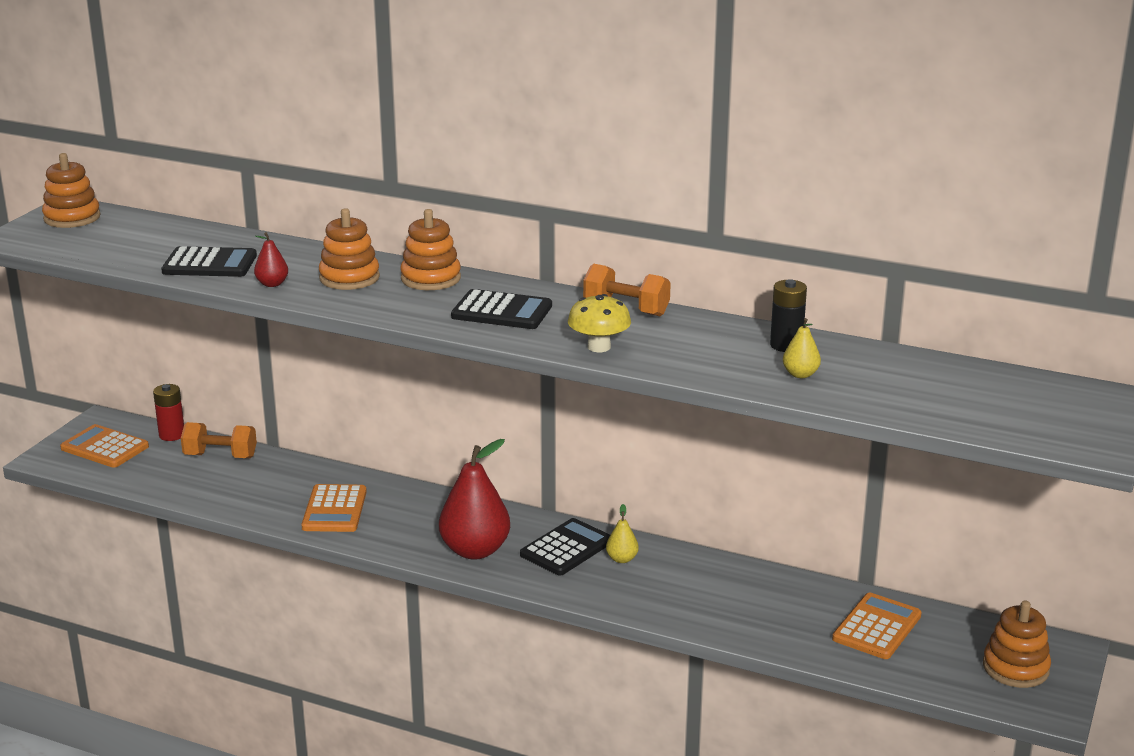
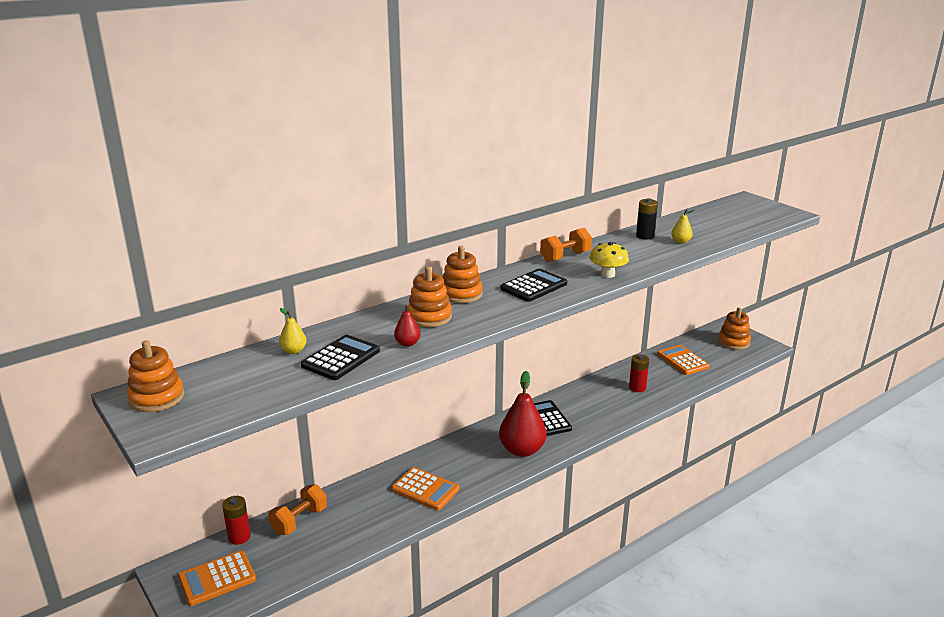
camera: 60 degrees left, 0 degrees up
(622, 559) = (571, 406): yellow pear -> yellow pear (293, 351)
(737, 603) = (637, 388): none -> red battery

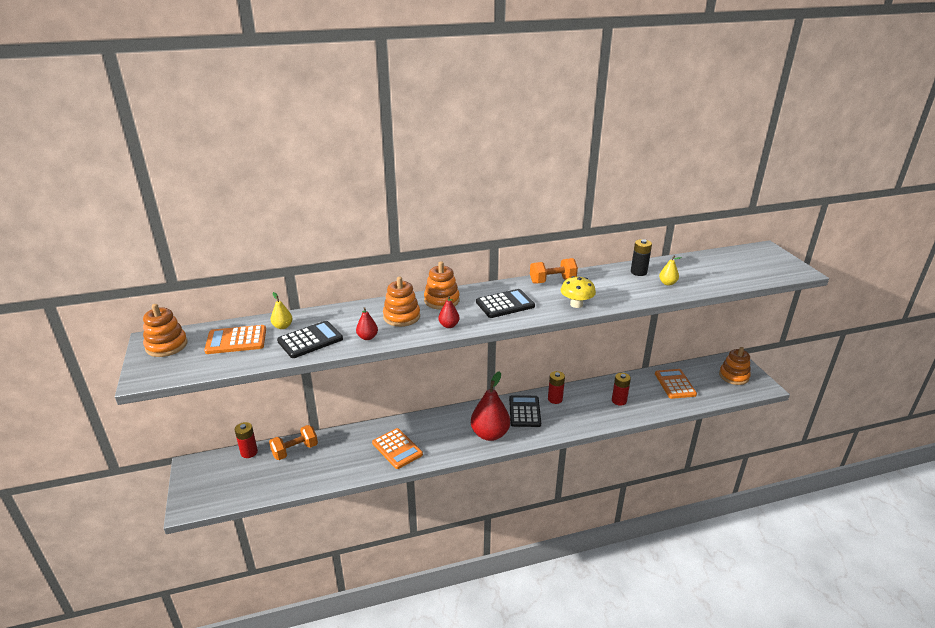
camera: 20 degrees right, 5 degrees up
(217, 578) = (217, 480): orange calculator -> orange calculator (236, 340)
(490, 316) = (449, 325): none -> red pear
(570, 400) = (555, 399): none -> red battery

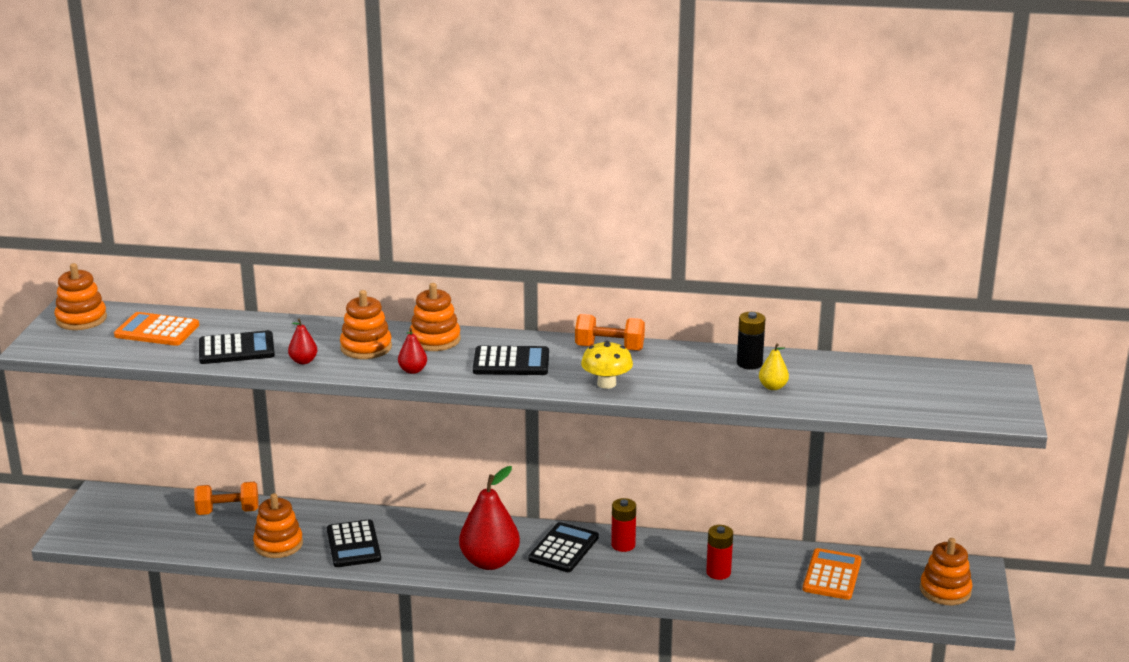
camera: 25 degrees right, 5 degrees down
(249, 452) = (173, 498): red battery -> none
(283, 326) = (219, 327): yellow pear -> none
(347, 464) = (278, 544): none -> orange stacking toy
(397, 449) = (353, 545): orange calculator -> black calculator

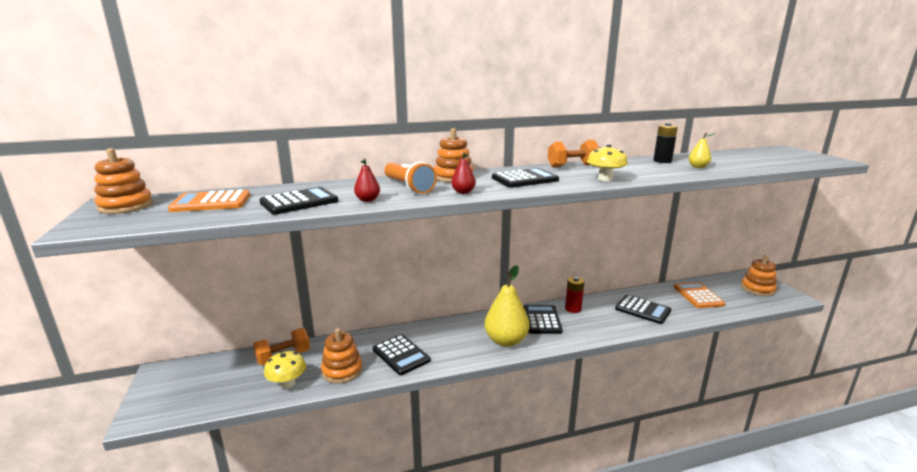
camera: 25 degrees left, 5 degrees down
(215, 542) = (287, 383): none -> yellow mushroom
(366, 347) = (408, 187): orange stacking toy -> orange flashlight
(490, 562) = (506, 341): red pear -> yellow pear
(718, 572) = (642, 310): red battery -> black calculator

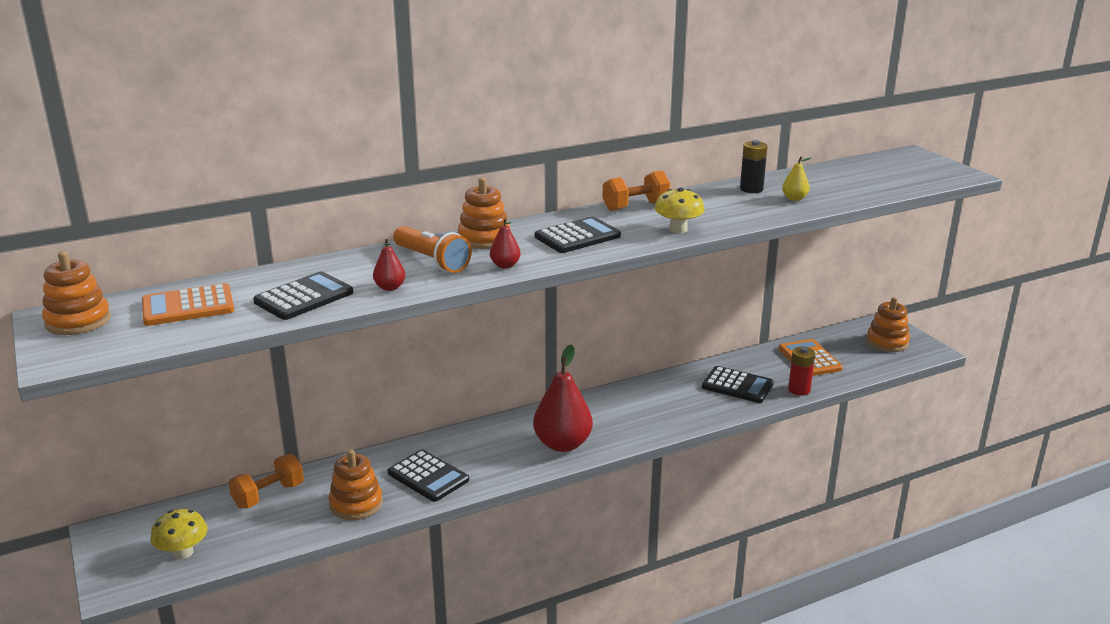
camera: 10 degrees left, 5 degrees up
(287, 383) = (290, 527): yellow mushroom -> yellow mushroom (183, 552)
(506, 341) = (562, 444): yellow pear -> red pear
(542, 320) = (606, 412): black calculator -> none
(573, 309) = (646, 392): red battery -> red battery (799, 390)

